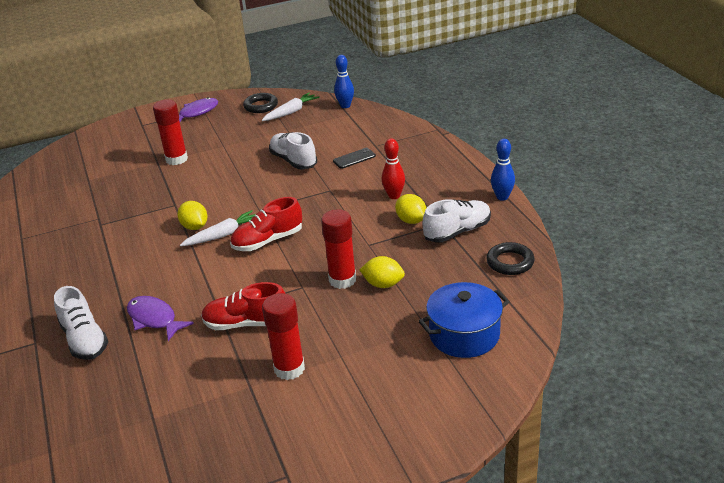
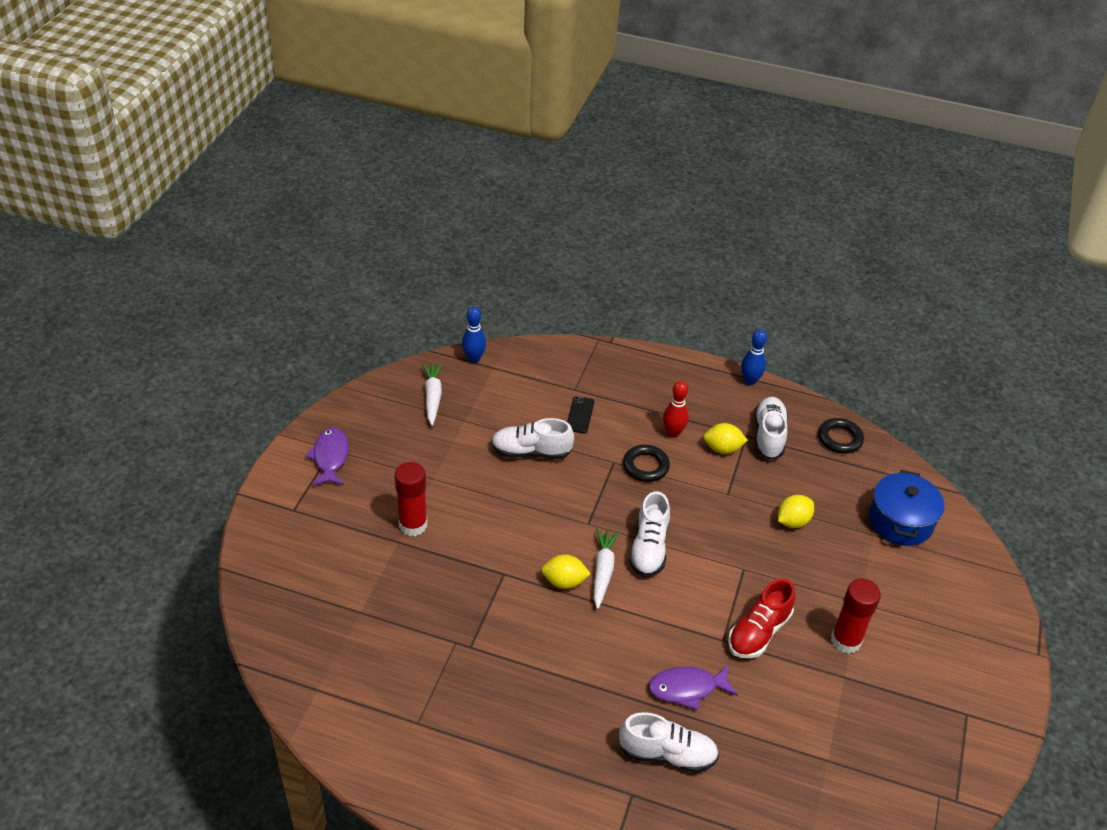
camera: 55 degrees left, 10 degrees up
(261, 106) = (387, 407): black ring -> black ring (645, 466)
(268, 241) = (649, 548): red shoe -> white shoe
(342, 280) = (761, 539): red glue stick -> none

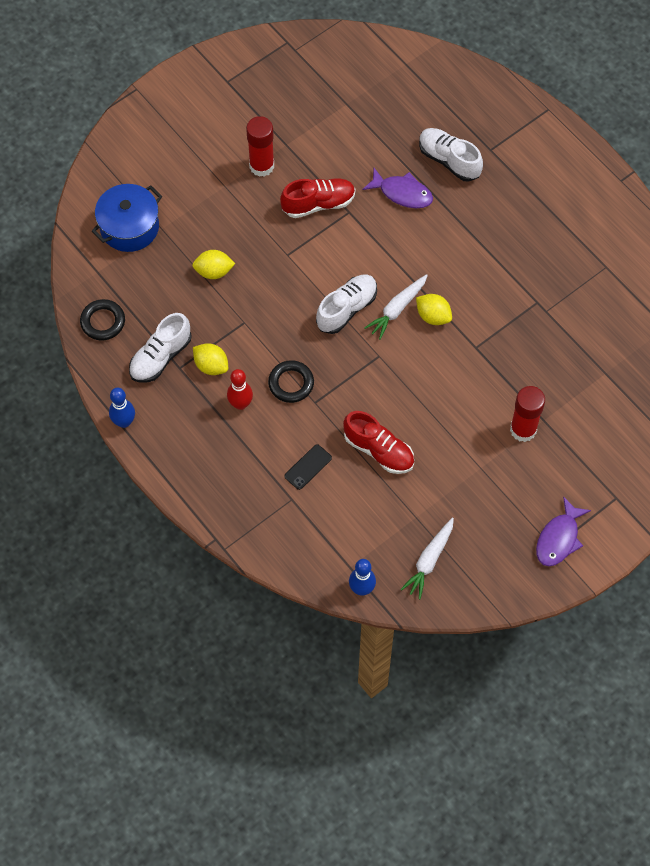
camera: 145 degrees left, 20 degrees up
(531, 452) = (378, 450): white shoe -> red shoe

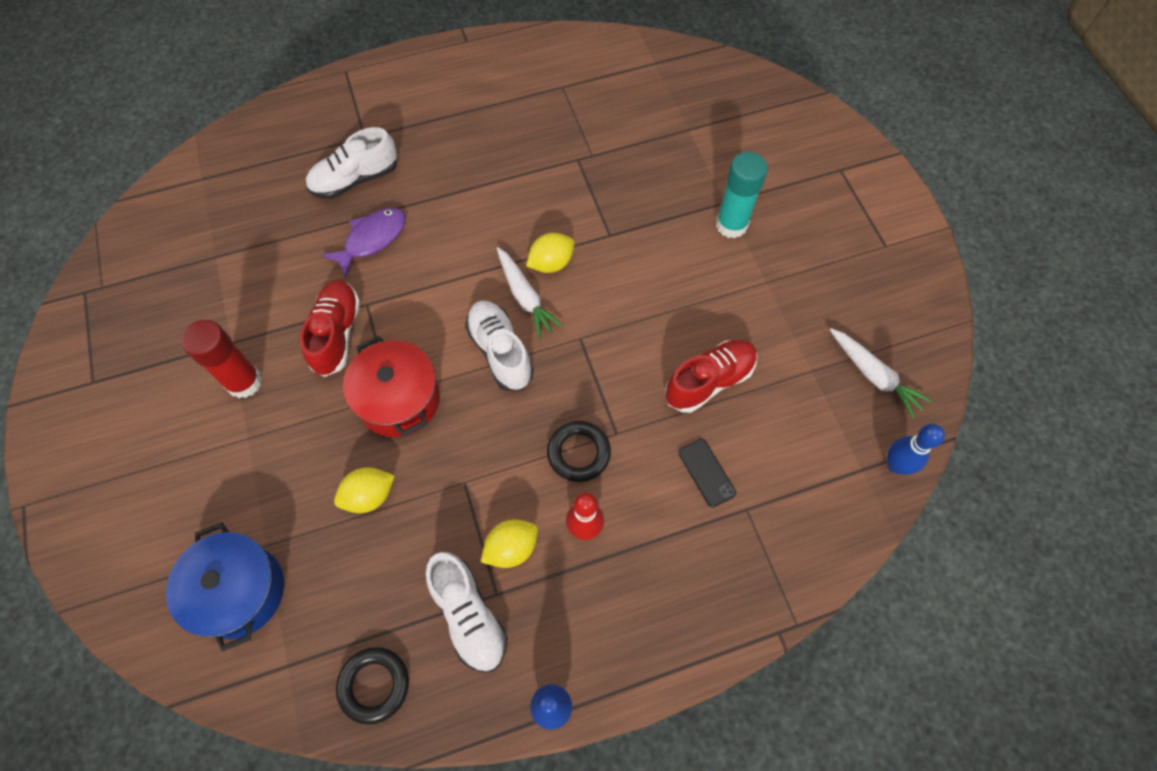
camera: 70 degrees left, 0 degrees up
(214, 271) = (369, 496): yellow lemon -> yellow lemon turned 45 degrees clockwise
(286, 261) = (398, 399): none -> red pot
(523, 429) = (731, 225): red glue stick -> turquoise glue stick
(559, 538) = (876, 236): purple fish -> none

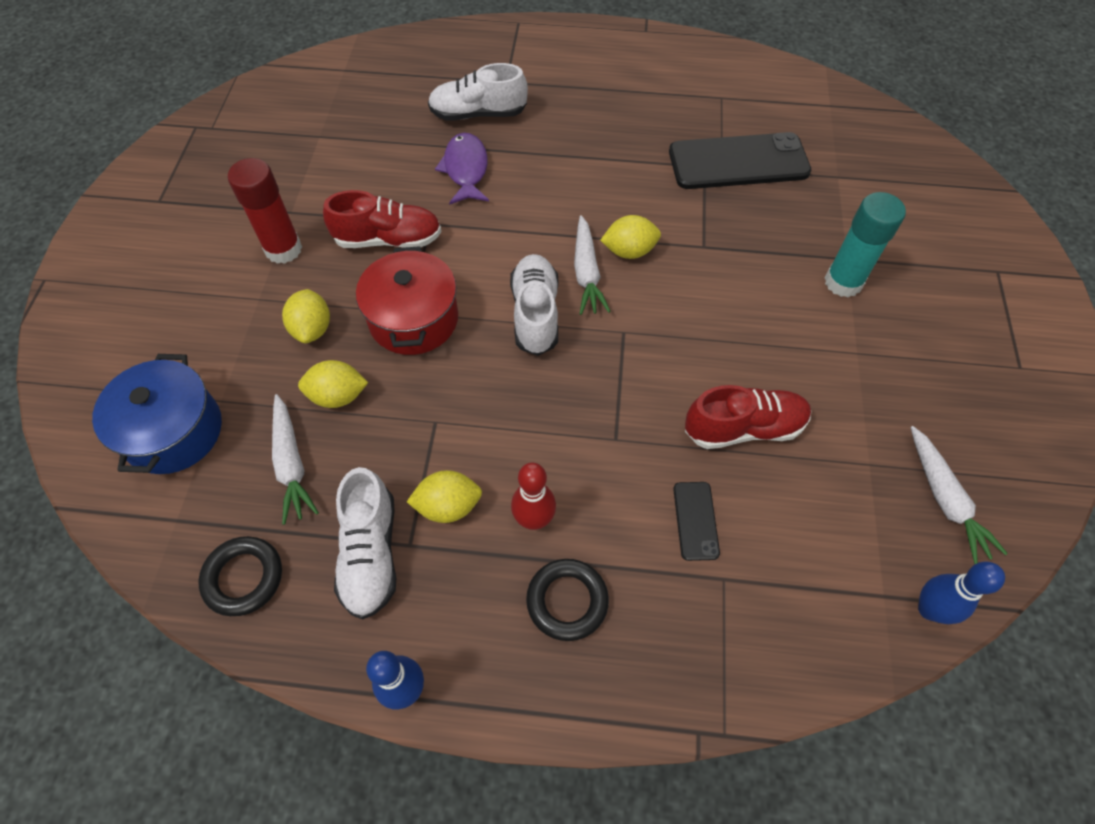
camera: 25 degrees right, 5 degrees down
(313, 445) = (312, 329): none -> yellow lemon
(336, 334) = (388, 239): red shoe -> red shoe turned 60 degrees clockwise
(361, 572) = (291, 464): none -> white carrot
(372, 239) = (465, 169): purple fish -> purple fish turned 75 degrees counterclockwise
(578, 453) = (565, 442): black ring -> black ring (567, 601)
(603, 145) = (738, 162): none -> black phone

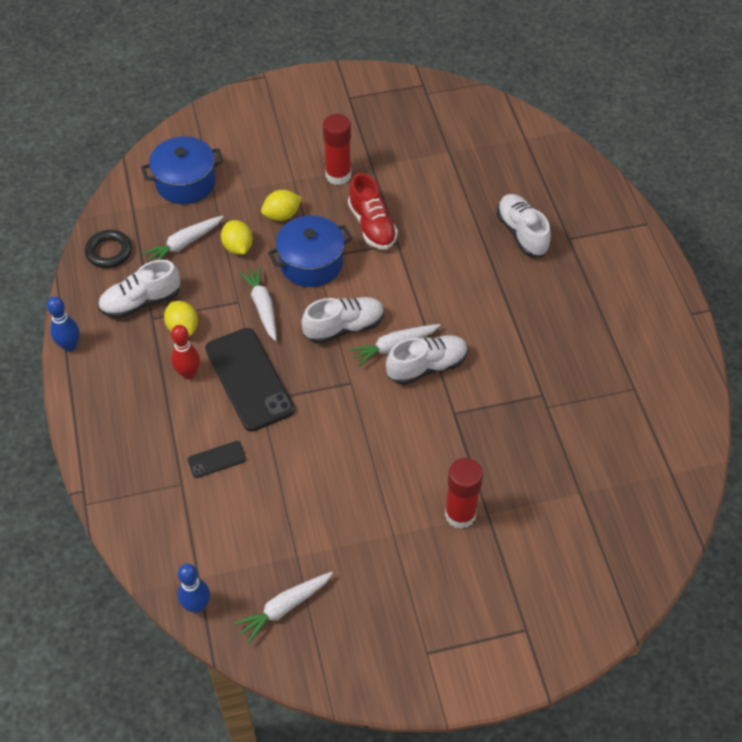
camera: 70 degrees right, 5 degrees down
(413, 319) = (311, 263): red pot -> blue pot
(458, 394) = (262, 306): none -> white carrot
(465, 169) = (459, 245): purple fish -> none
(567, 601) = (141, 405): black ring -> none
(629, 251) = (427, 367): yellow lemon -> white shoe
(738, 162) = (559, 417): black phone -> black phone (249, 379)
(743, 428) = (297, 472): red shoe -> none
(843, 282) = (460, 514): turquoise glue stick -> red glue stick

